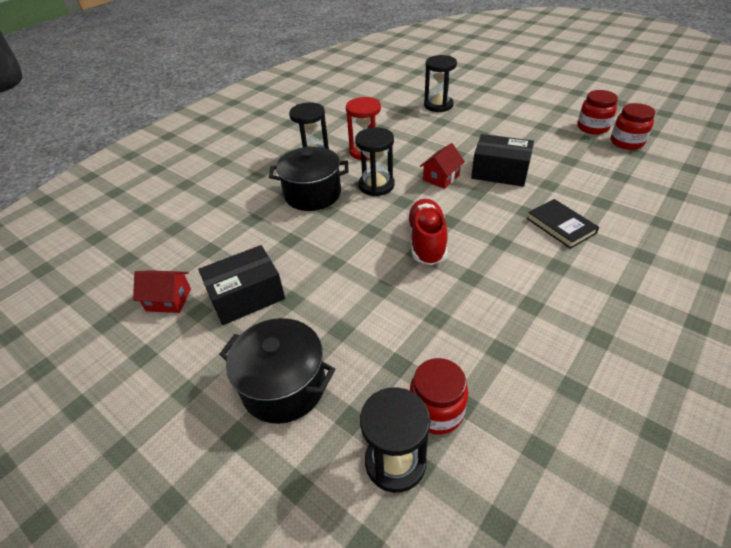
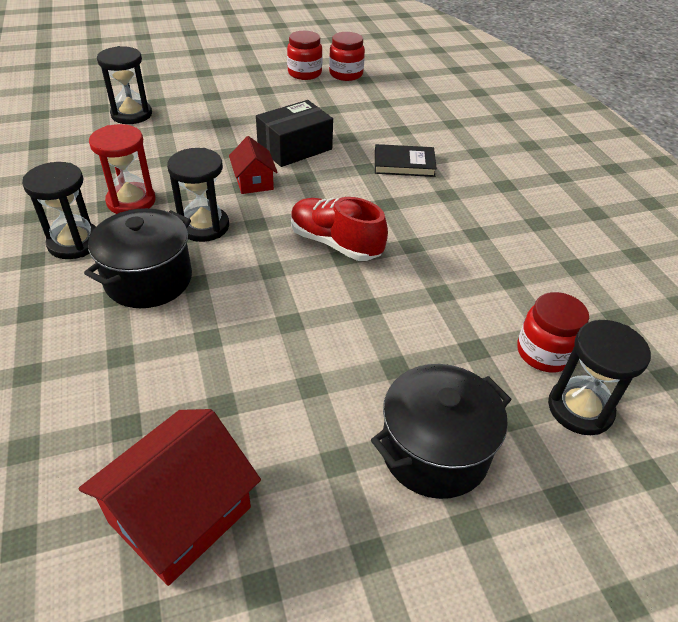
camera: 60 degrees left, 0 degrees up
(168, 300) = (180, 515): red house -> red house, size x1.77
(246, 296) = (263, 424): black box -> none

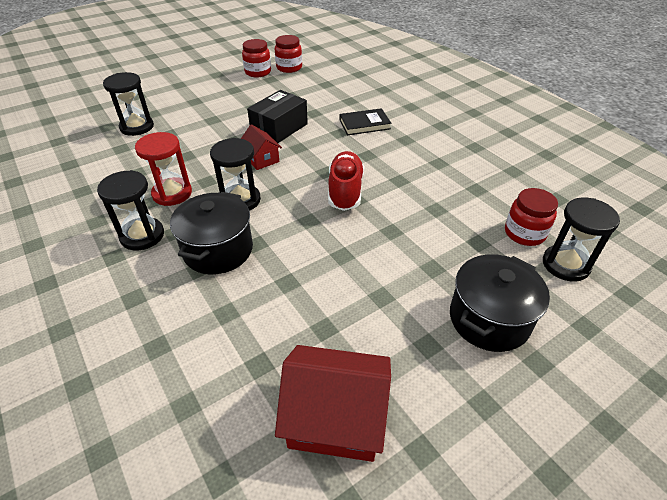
camera: 15 degrees left, 0 degrees up
(180, 515) = (335, 417): red house -> red house turned 75 degrees clockwise
(335, 243) = (345, 191): red shoe -> red shoe turned 75 degrees clockwise

